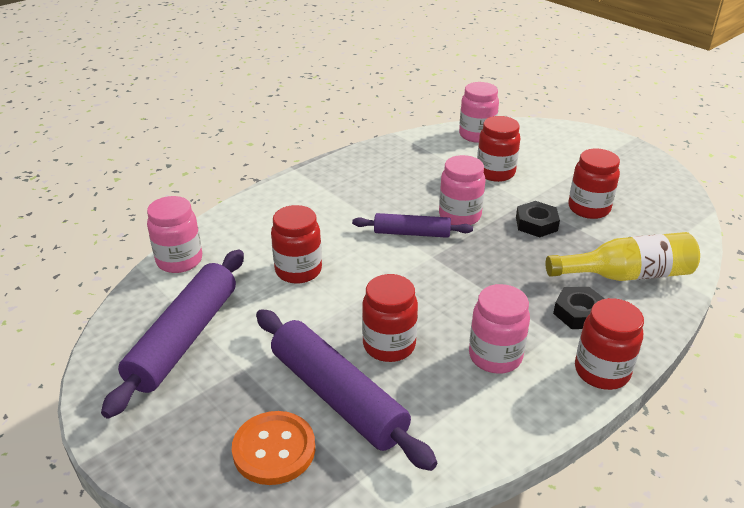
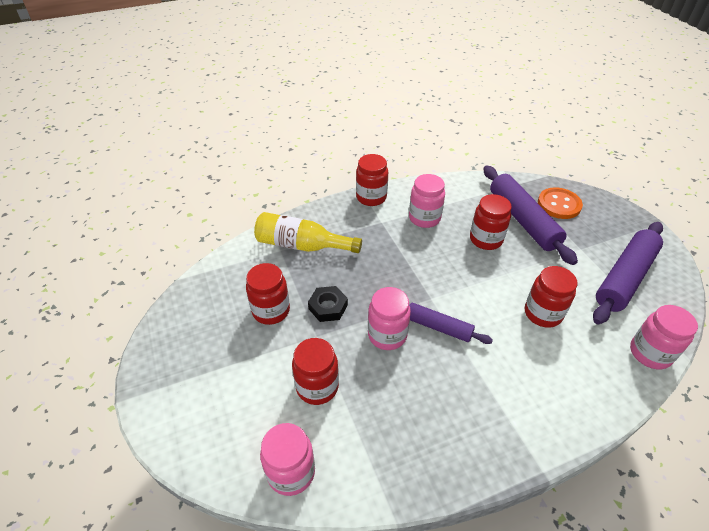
camera: 160 degrees left, 10 degrees up
(579, 313) = (356, 229): black nut -> none

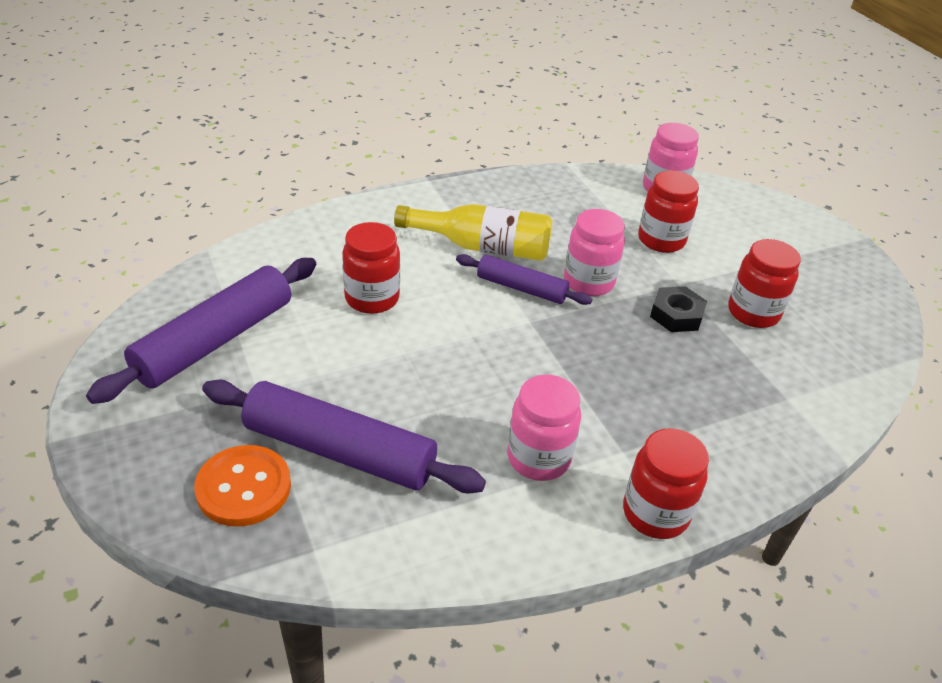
camera: 175 degrees right, 5 degrees down
(302, 245) = (754, 407): yellow bottle -> yellow bottle (482, 247)
(486, 239) = (425, 410): red jar -> none
(522, 220) = (339, 451): purple rolling pin -> purple rolling pin turned 45 degrees counterclockwise
(650, 353) = (253, 254): pink jar -> none

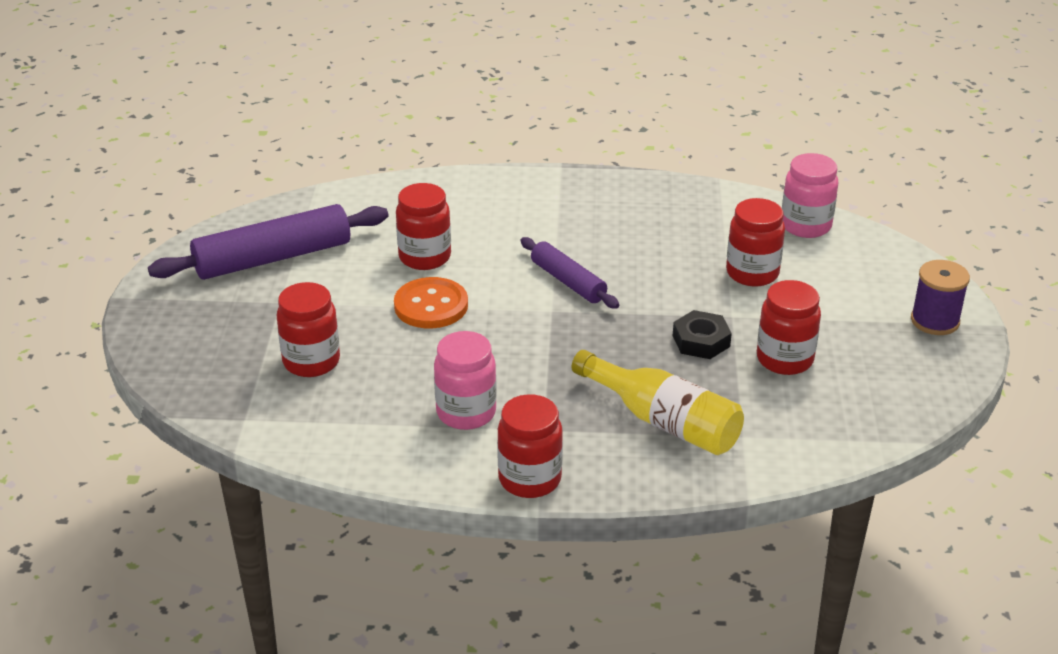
camera: 30 degrees right, 5 degrees down
(243, 487) = (223, 365): orange button -> orange button (431, 306)
(339, 451) = (311, 361): purple rolling pin -> red jar
(482, 247) = (561, 238): yellow bottle -> yellow bottle (663, 421)
(588, 282) = (639, 292): pink jar -> none
(824, 246) = (935, 321): none -> purple spool

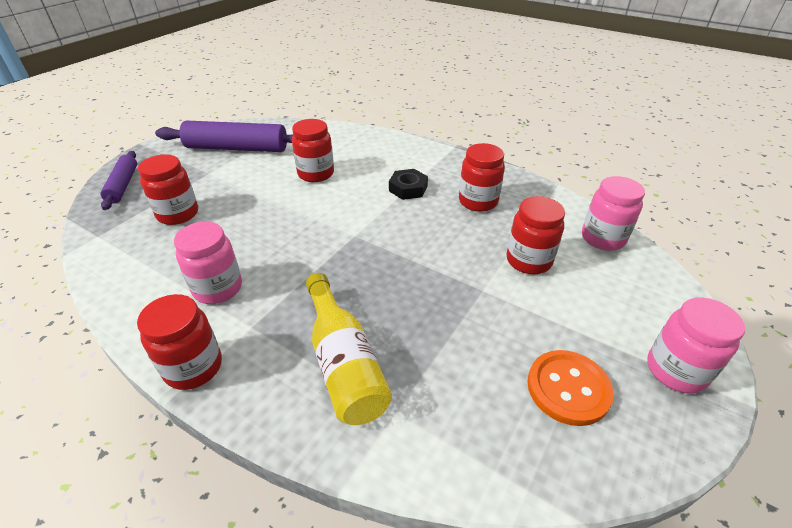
camera: 30 degrees right, 5 degrees up
(431, 306) = (284, 204): orange button -> orange button (568, 388)
(568, 281) = (386, 219): purple rolling pin -> purple rolling pin (123, 185)
(701, 341) = (439, 301): black nut -> black nut (408, 188)
(784, 359) = (497, 349): red jar -> red jar (478, 201)
(935, 321) = (676, 370): purple spool -> pink jar

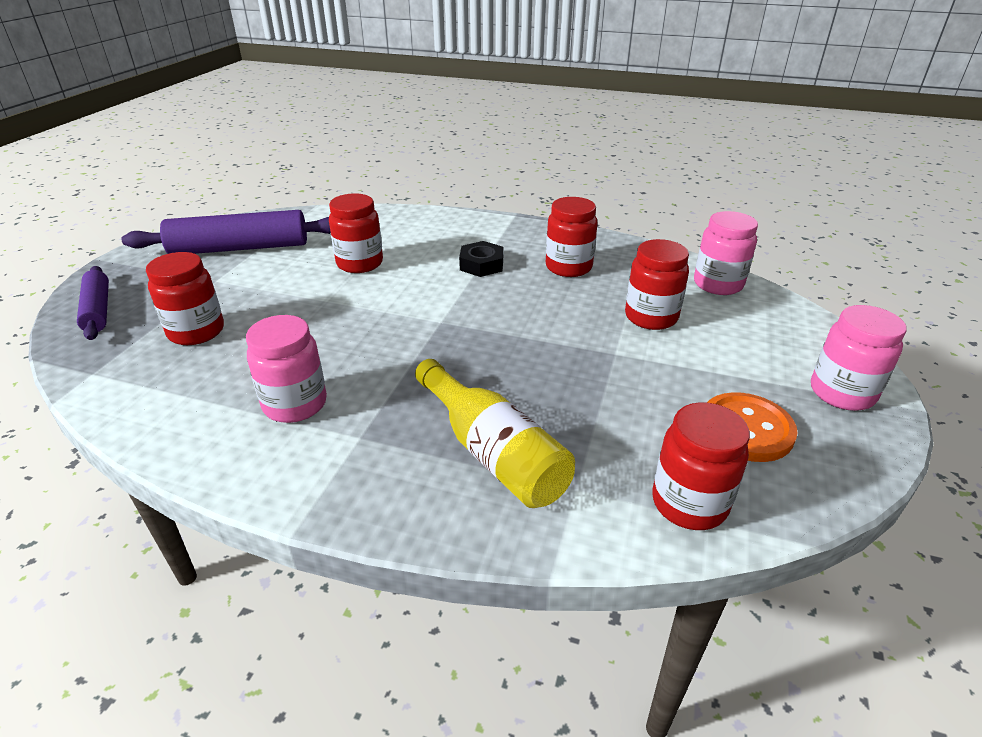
camera: 15 degrees left, 5 degrees down
(193, 367) = (307, 493): red jar -> red jar (689, 503)

